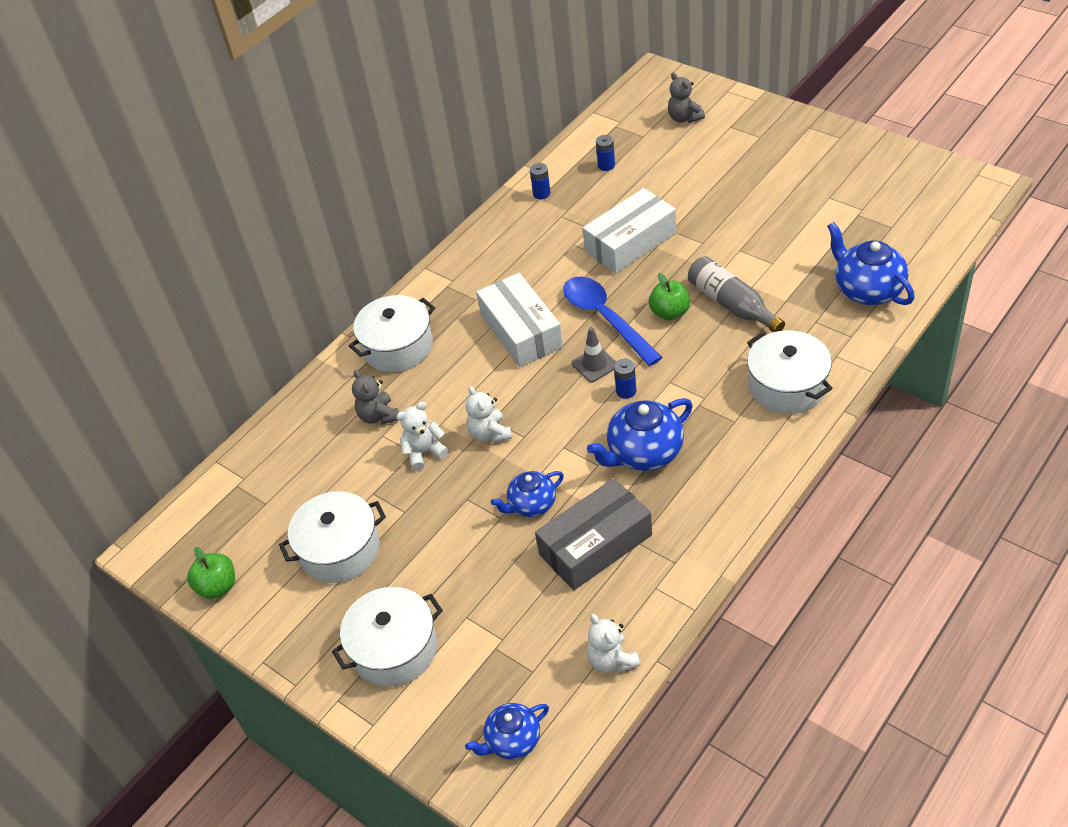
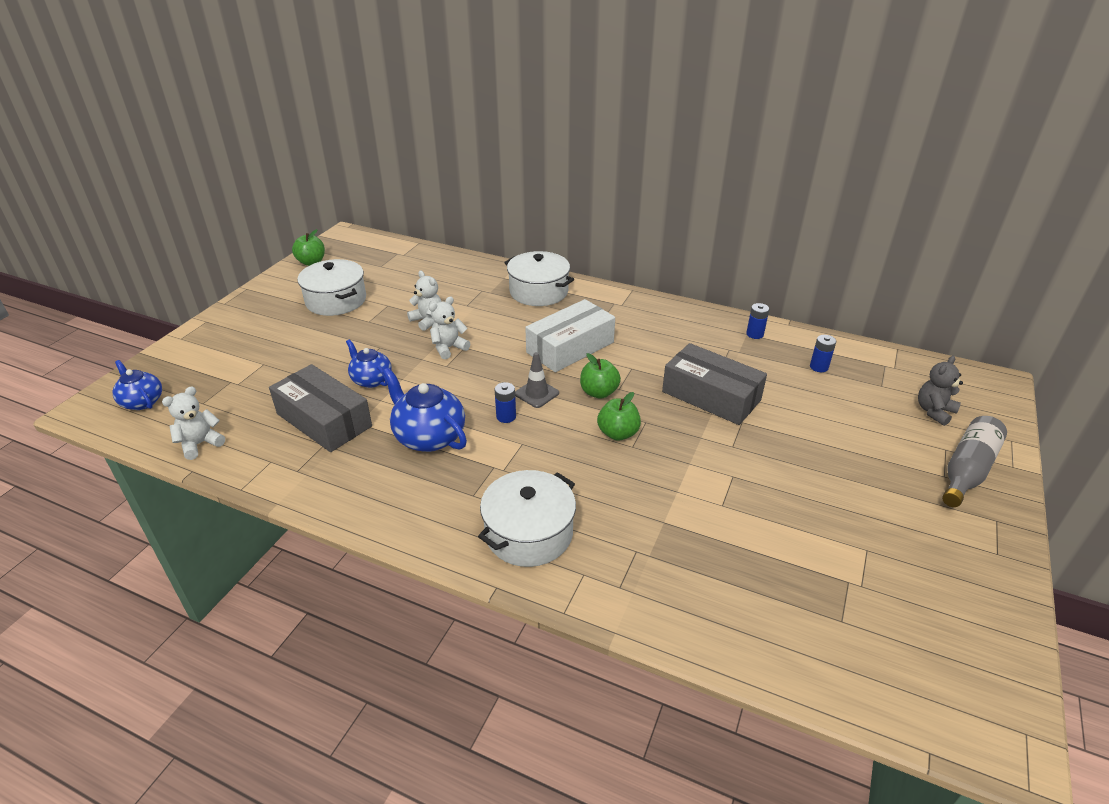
camera: 70 degrees right, 10 degrees down
(378, 416) = (464, 295): grey teddy bear -> none
(394, 649) = (242, 337): white pot -> none
(605, 318) = (599, 392): blue spoon -> green apple
(630, 242) = (711, 396): white box -> grey box
(731, 304) = (643, 477): grey bottle -> grey bottle (967, 470)
(867, 290) = (707, 599): blue teapot -> none

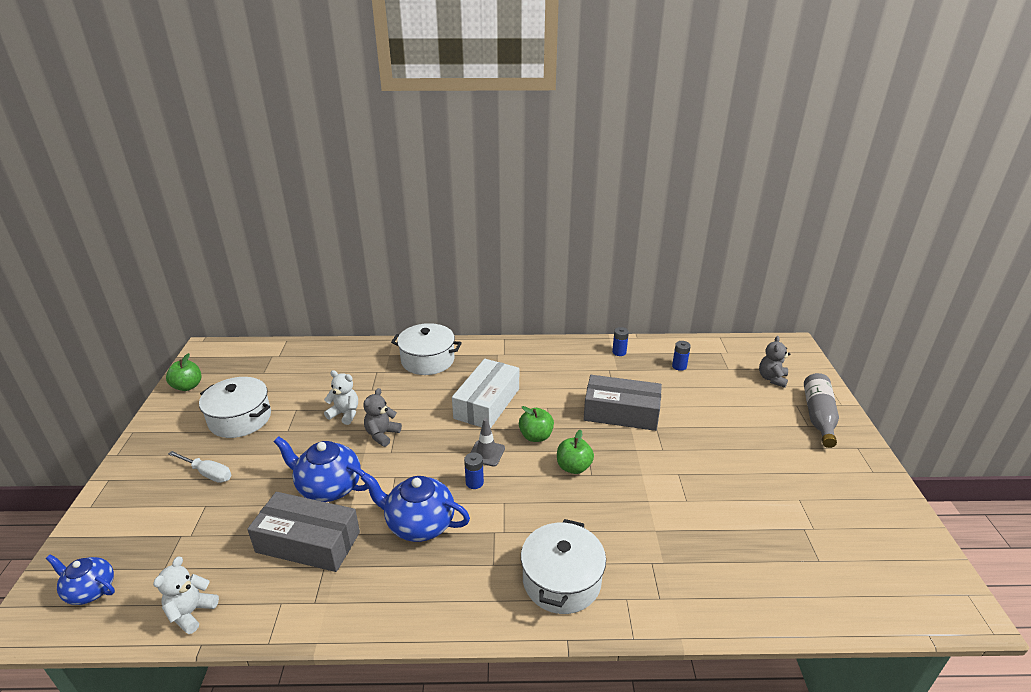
camera: 25 degrees left, 5 degrees down
(282, 339) = (208, 474): none -> white screwdriver
(371, 380) = (328, 487): blue teapot -> blue teapot, size x1.58
(448, 348) = (382, 434): white teddy bear -> grey teddy bear

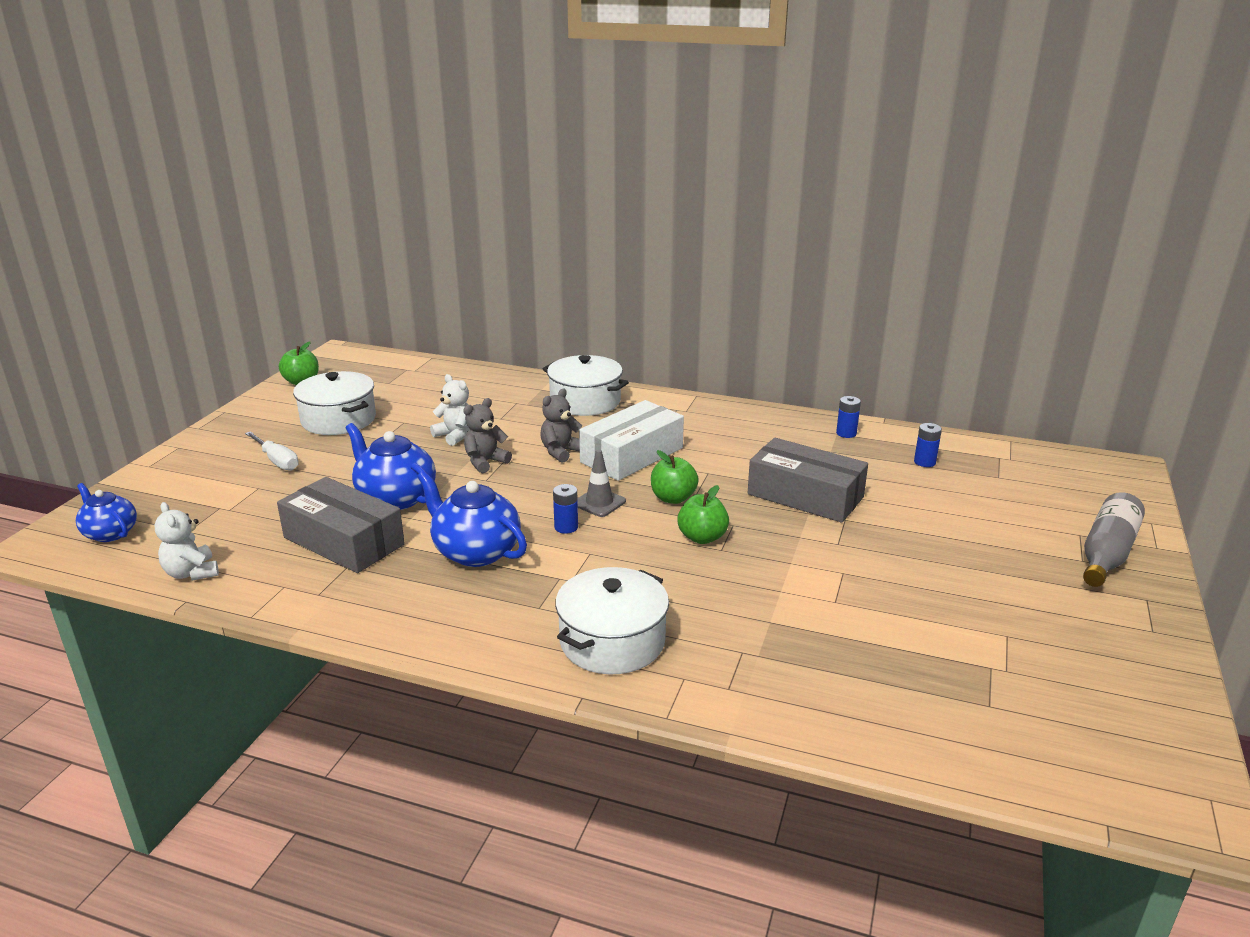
camera: 20 degrees right, 5 degrees down
(191, 612) = (192, 573): white teddy bear -> white teddy bear turned 75 degrees counterclockwise
(772, 379) = (1061, 499): grey teddy bear -> grey teddy bear (561, 452)

